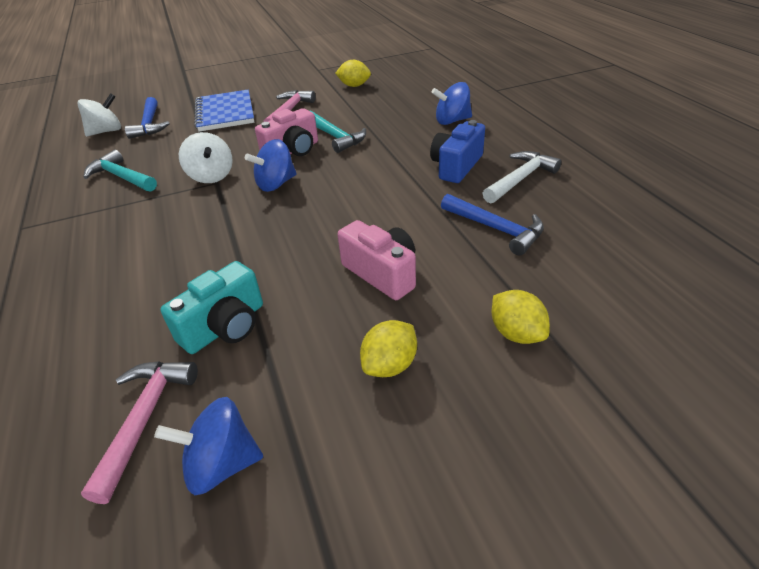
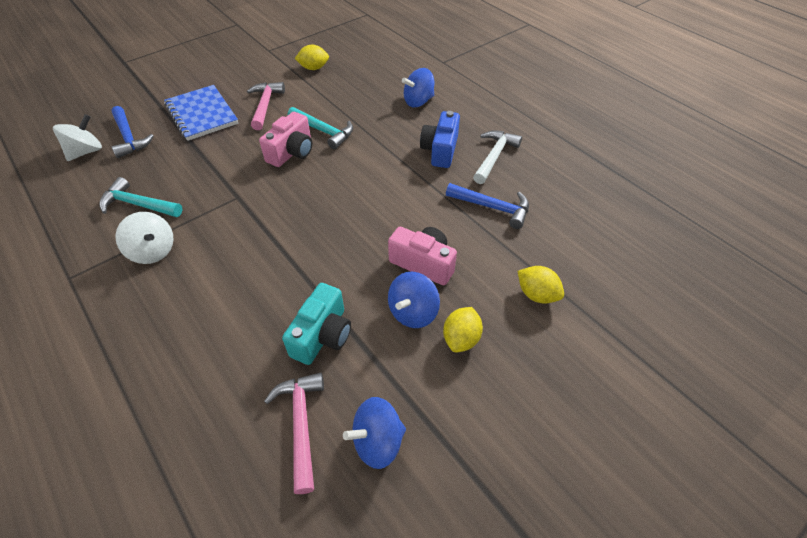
camera: 20 degrees left, 10 degrees up
(211, 176) = (229, 190): white spinning top -> white spinning top (153, 251)
(276, 184) = (294, 191): blue spinning top -> blue spinning top (413, 312)

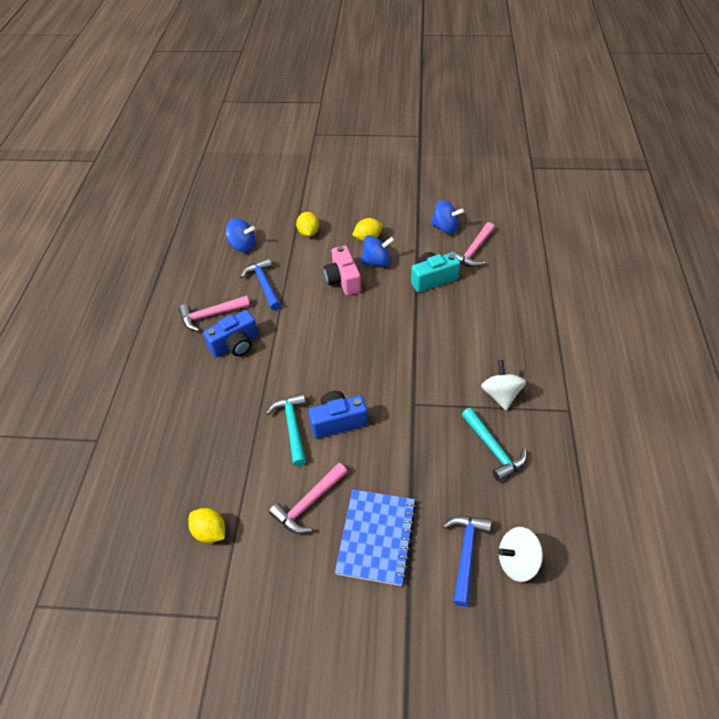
camera: 135 degrees left, 0 degrees up
(292, 152) = (338, 421): pink camera -> blue camera
(418, 101) = (185, 404): blue spinning top -> blue spinning top (243, 246)
(494, 157) = (211, 315): white hammer -> pink hammer

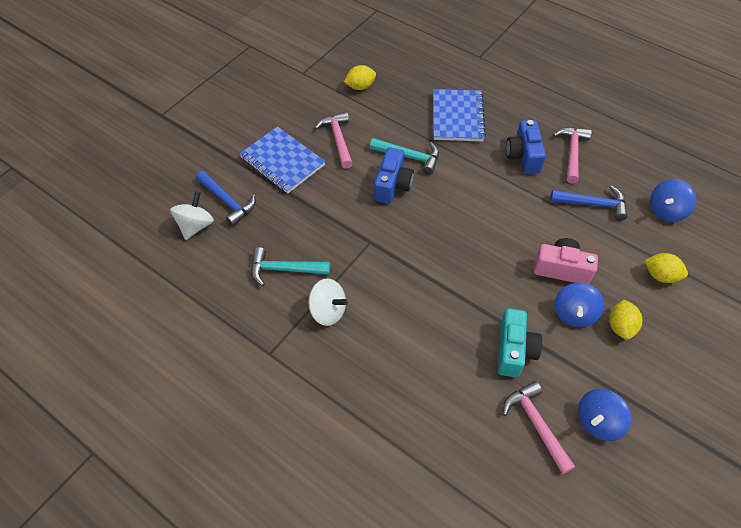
camera: 120 degrees right, 5 degrees up
(210, 415) = (457, 117): none -> blue notebook

